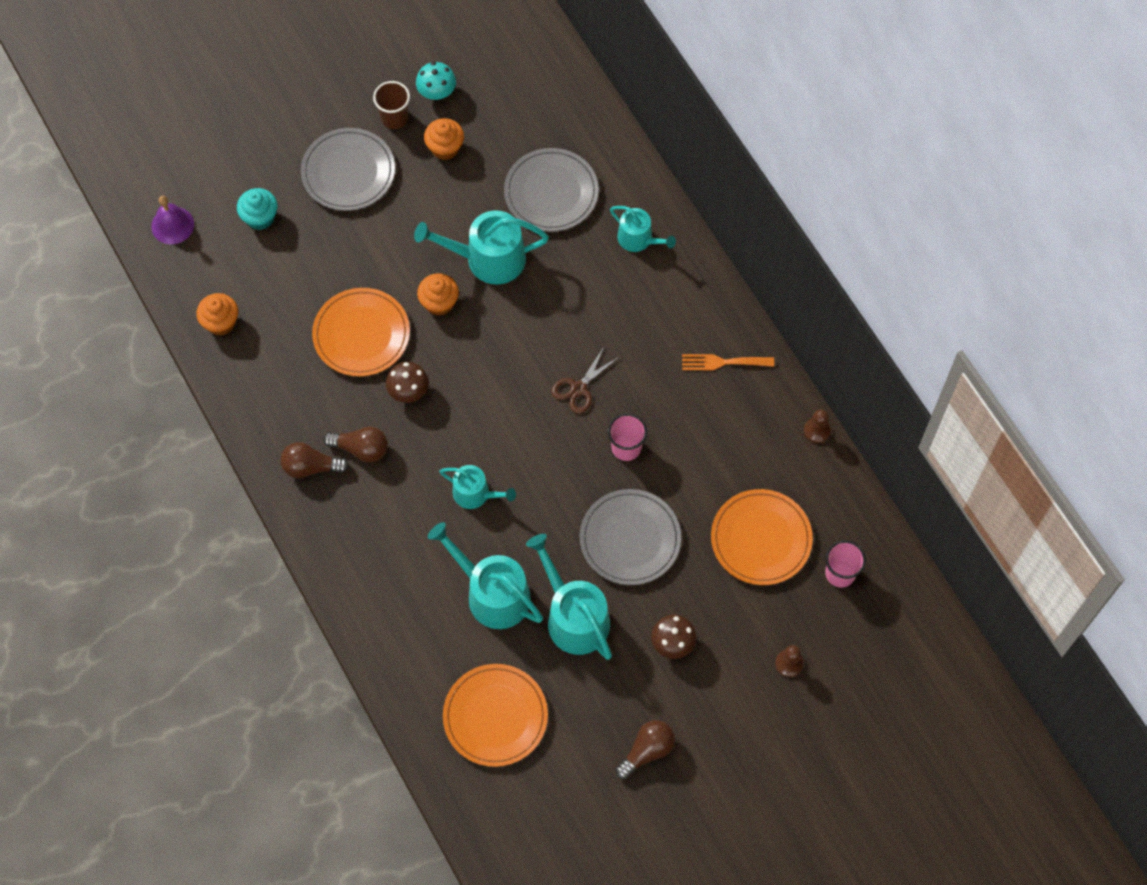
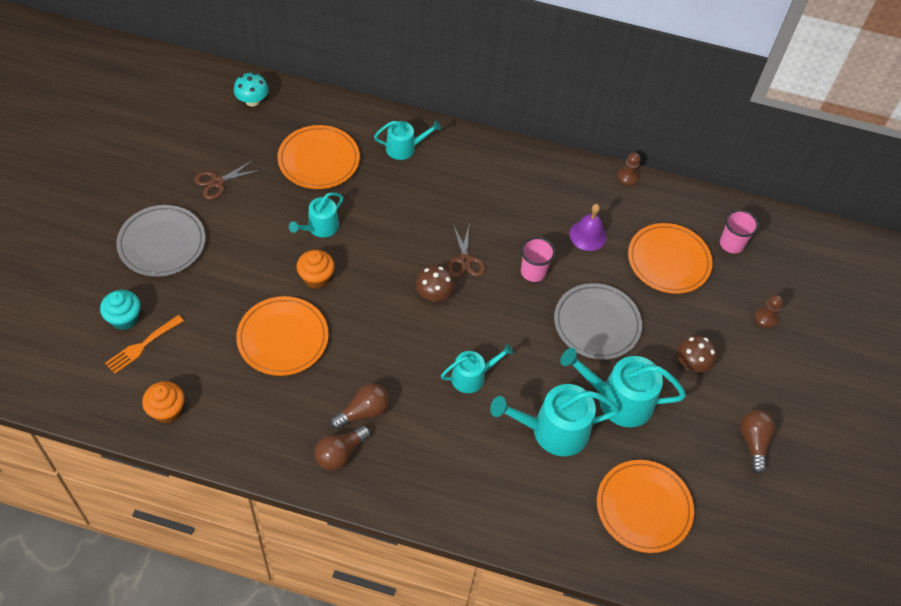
camera: 50 degrees left, 10 degrees down
(172, 225) = (57, 373): purple bell -> purple bell (587, 235)
(394, 118) = (160, 188): brown cup -> none
(408, 391) = (355, 348): brown mushroom -> brown mushroom (434, 294)
(437, 92) = (175, 153): turquoise mushroom -> turquoise mushroom (252, 101)
(445, 148) = (217, 182): orange cupcake -> brown scissors
(487, 259) = (320, 227): turquoise watering can -> turquoise watering can, size x0.60
(551, 192) = (319, 160): grey plate -> orange plate
(723, 362) = (533, 180): orange fork -> orange fork (142, 346)

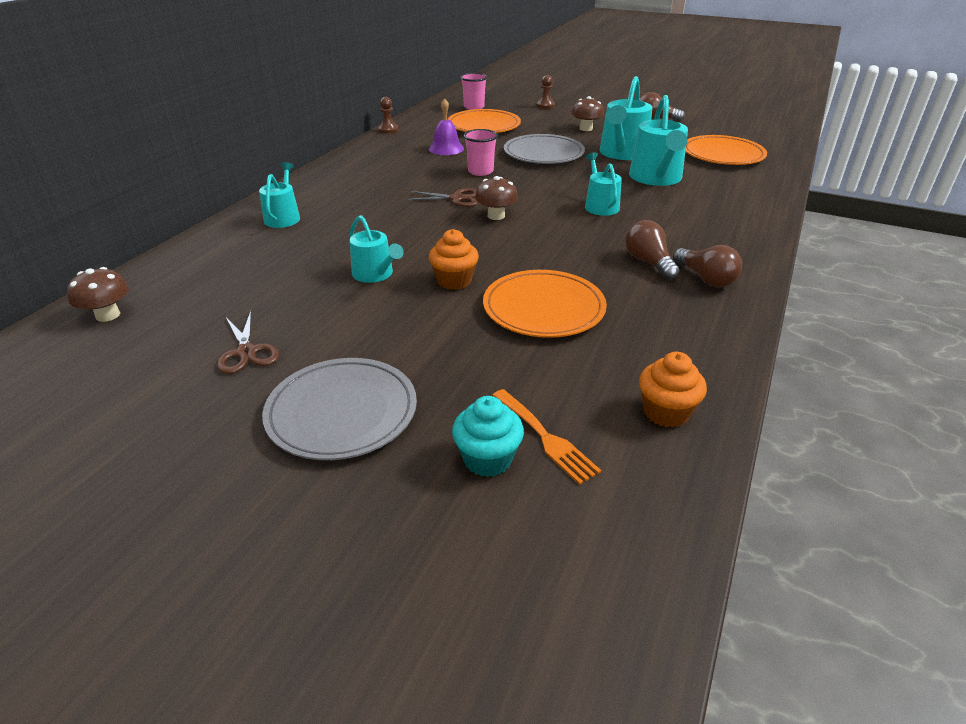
camera: 75 degrees left, 20 degrees down
(252, 101) = (108, 315): turquoise mushroom -> brown mushroom
(319, 160) = (263, 269): orange plate -> none

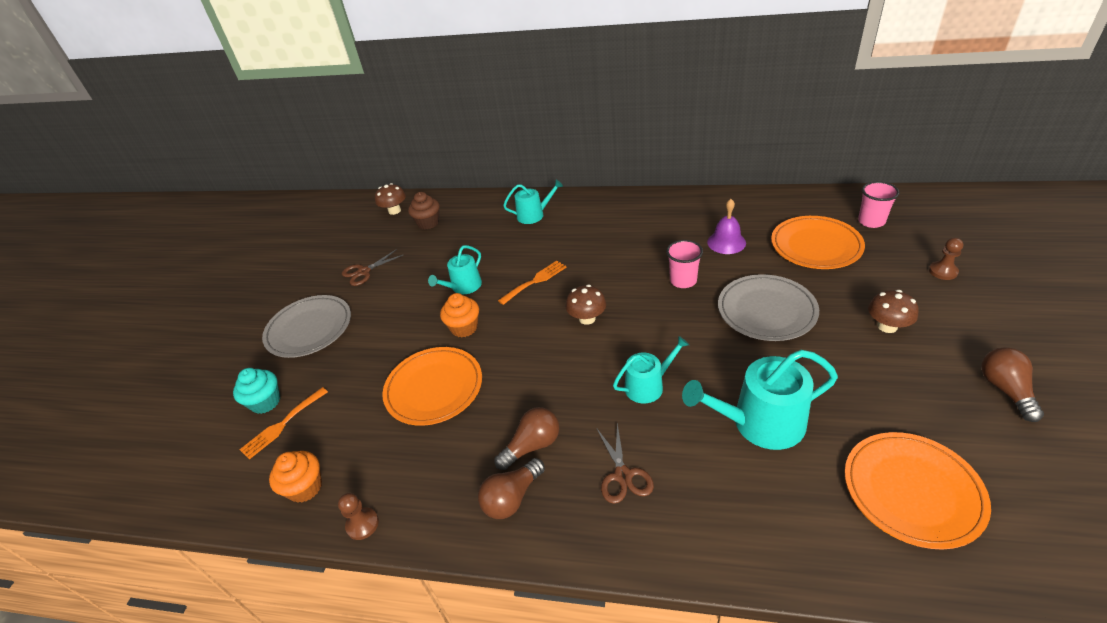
camera: 80 degrees right, 5 degrees up
(192, 288) = (428, 223): none -> brown cupcake
(388, 130) = (746, 194): brown pawn -> brown pawn (362, 524)
(411, 232) = (535, 281): none -> orange fork
(457, 198) = (611, 285): brown scissors -> brown scissors (623, 476)
(622, 153) = (822, 377): turquoise watering can -> none

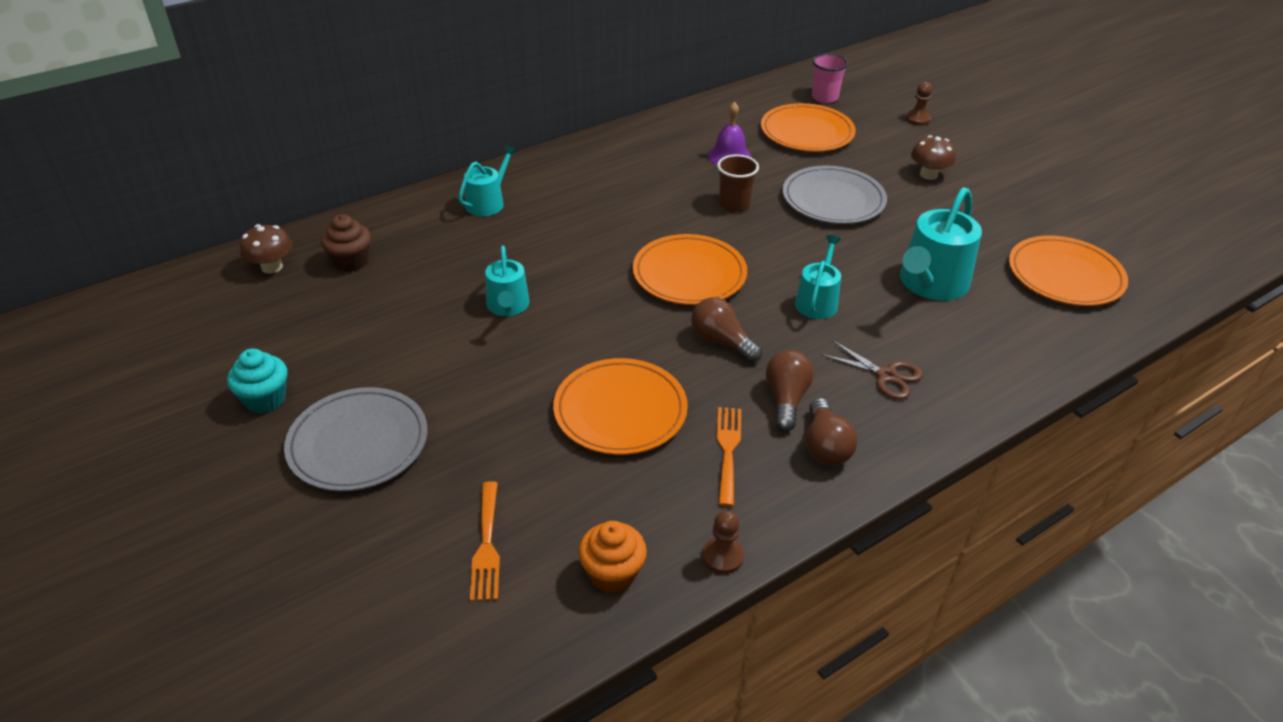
camera: 50 degrees left, 0 degrees up
(266, 402) = (424, 541): turquoise cupcake -> turquoise cupcake (265, 399)
(364, 272) = (338, 350): brown scissors -> none
(464, 328) = (570, 343): orange cupcake -> none
(535, 281) = (586, 265): orange fork -> orange fork (728, 450)
(587, 318) = (689, 274): brown mushroom -> orange plate
(683, 281) = (734, 204): pink cup -> brown cup
(1005, 390) = (1041, 186): brown light bulb -> brown light bulb (721, 342)

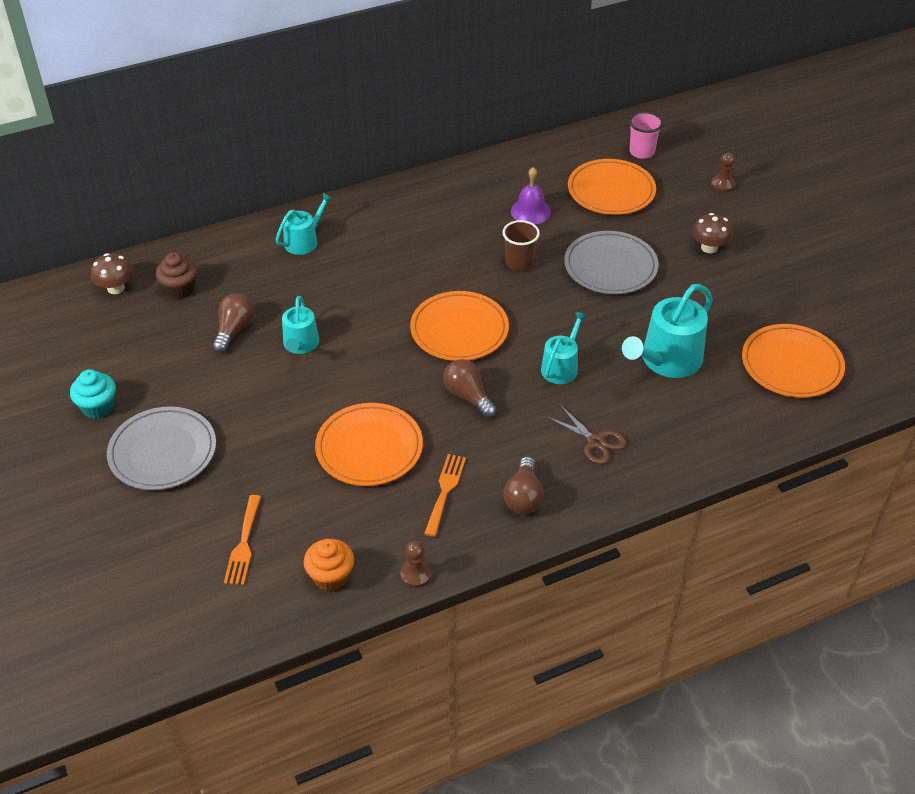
camera: 10 degrees right, 5 degrees up
(786, 399) = (505, 453): brown light bulb -> brown light bulb (234, 330)

